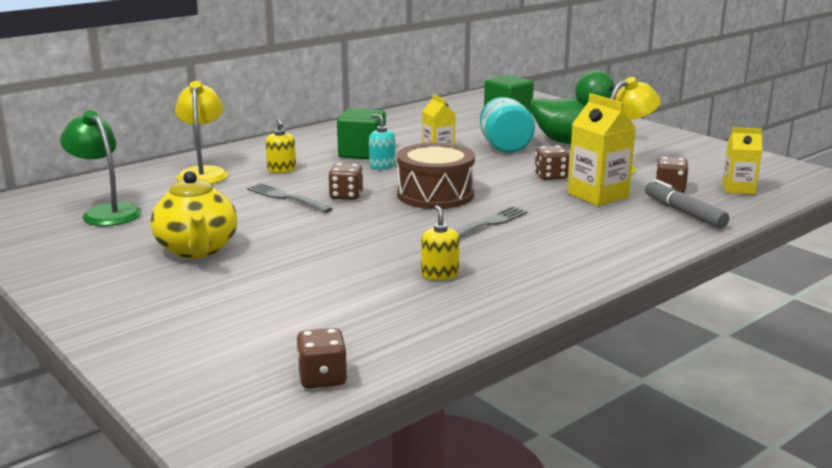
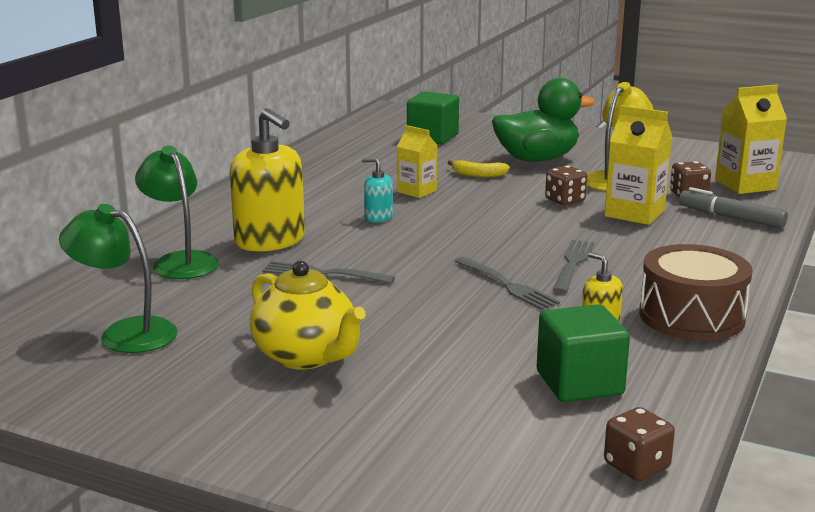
camera: 25 degrees left, 0 degrees up
(203, 173) = (180, 261): yellow lamp -> green lamp
(281, 169) = (270, 241): yellow soap dispenser -> yellow soap dispenser, size x2.08
(346, 196) = (386, 259): brown dice -> none
(362, 153) = (336, 205): green cube -> green cube (579, 383)
(411, 230) = (507, 285): none -> grey fork
(435, 194) = (478, 241): brown drum -> brown drum (691, 316)
(505, 147) = (478, 175): turquoise jar -> yellow banana
(738, 189) = (745, 185): yellow carton -> yellow carton, size x1.55

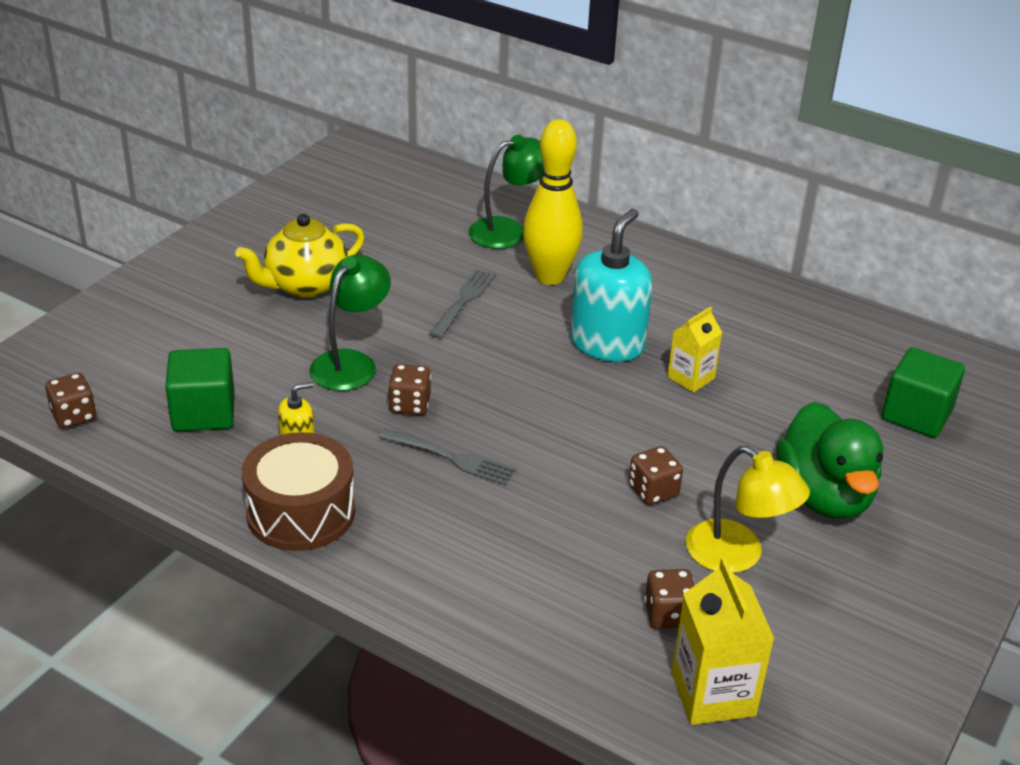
camera: 95 degrees right, 15 degrees up
(125, 333) = (374, 210): green lamp -> green lamp (351, 363)
(270, 241) = (550, 276): yellow soap dispenser -> yellow bowling pin
(378, 217) = (607, 344): turquoise soap dispenser -> turquoise soap dispenser, size x2.08
(478, 175) = (753, 433): yellow banana -> none
(507, 285) = (409, 405): grey fork -> brown dice
(634, 213) = (601, 542): yellow carton -> none
(731, 217) = (576, 633): grey marker -> none

